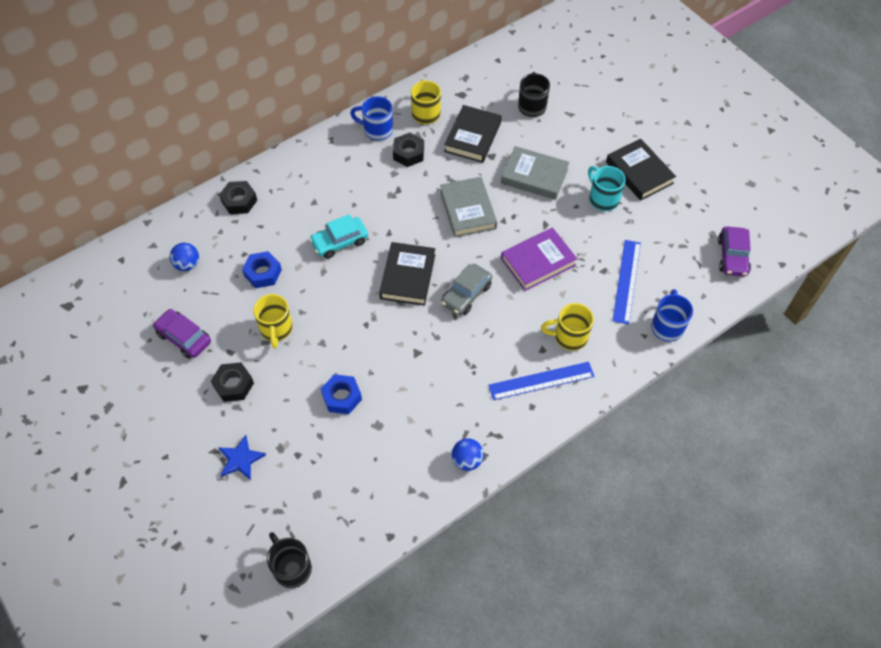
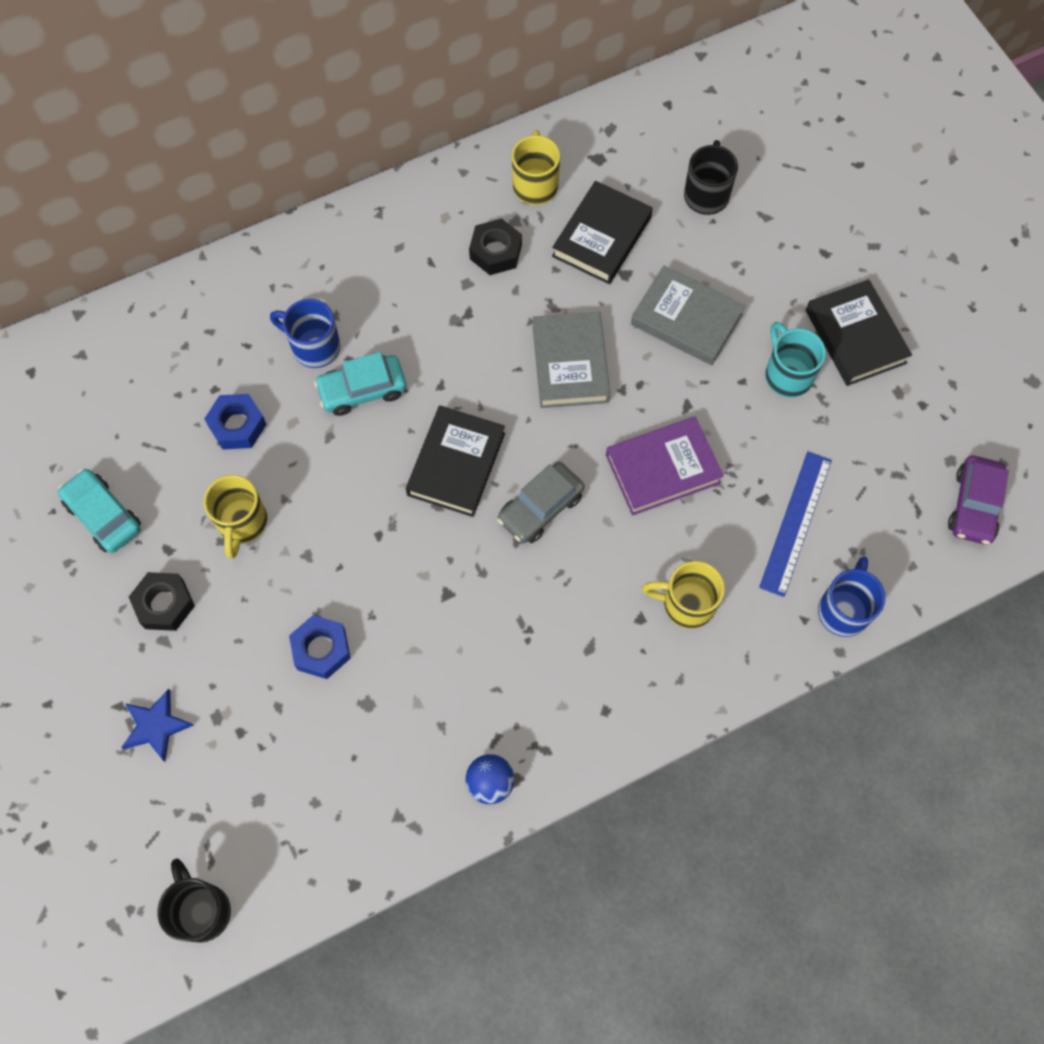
camera: 10 degrees right, 10 degrees up
(184, 338) = (103, 515): purple car -> turquoise car
(187, 264) = (127, 394): blue ball -> none
(239, 201) = (221, 298): black nut -> none
(377, 130) = (453, 204): blue mug -> blue mug (314, 347)
(541, 381) = (628, 670): blue ruler -> none

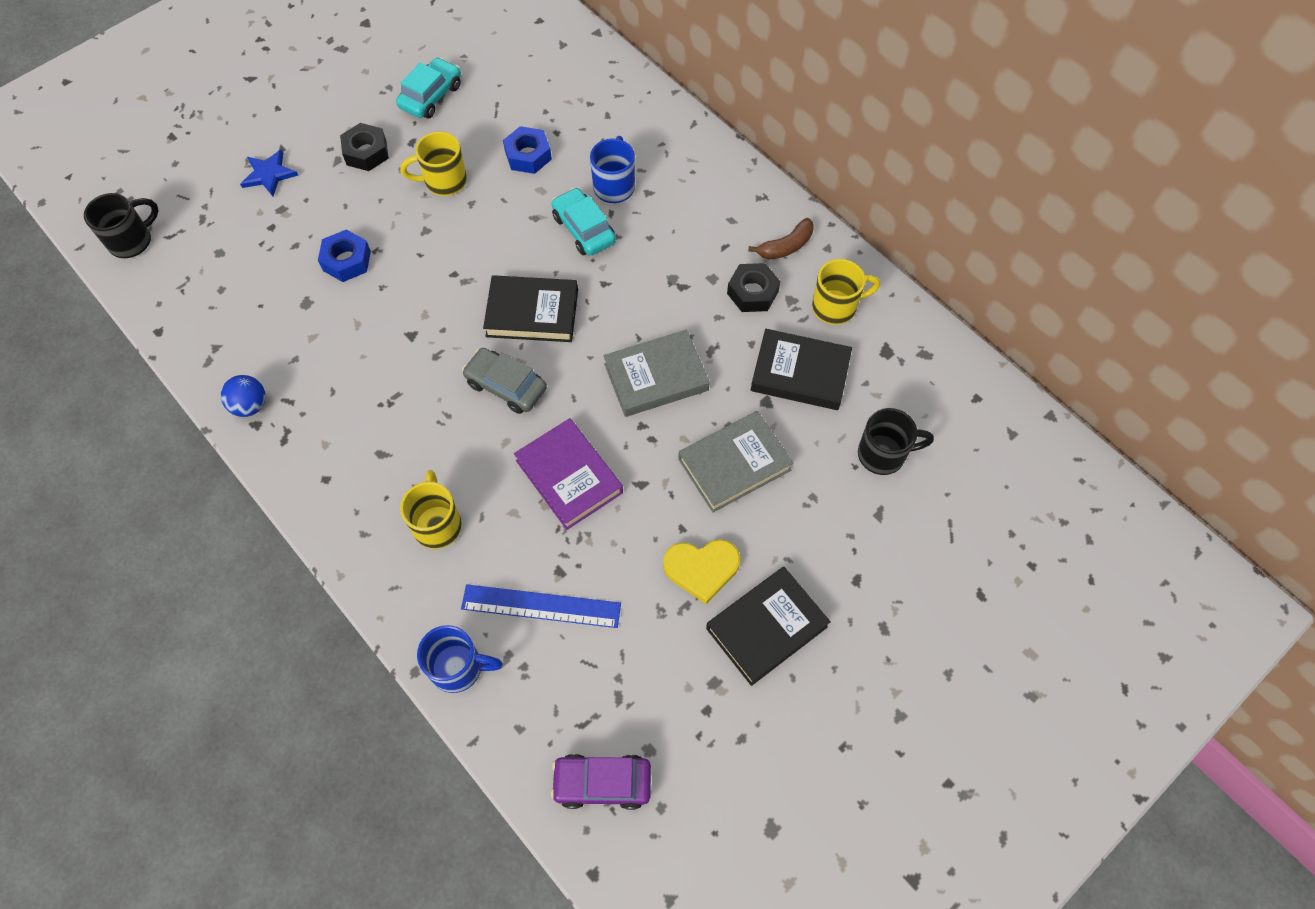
camera: 75 degrees right, 5 degrees down
(449, 207) = (786, 246): none -> brown banana
(686, 319) = (734, 464): grey book -> grey book turned 45 degrees clockwise
(787, 374) = (702, 569): turquoise mug -> yellow heart

